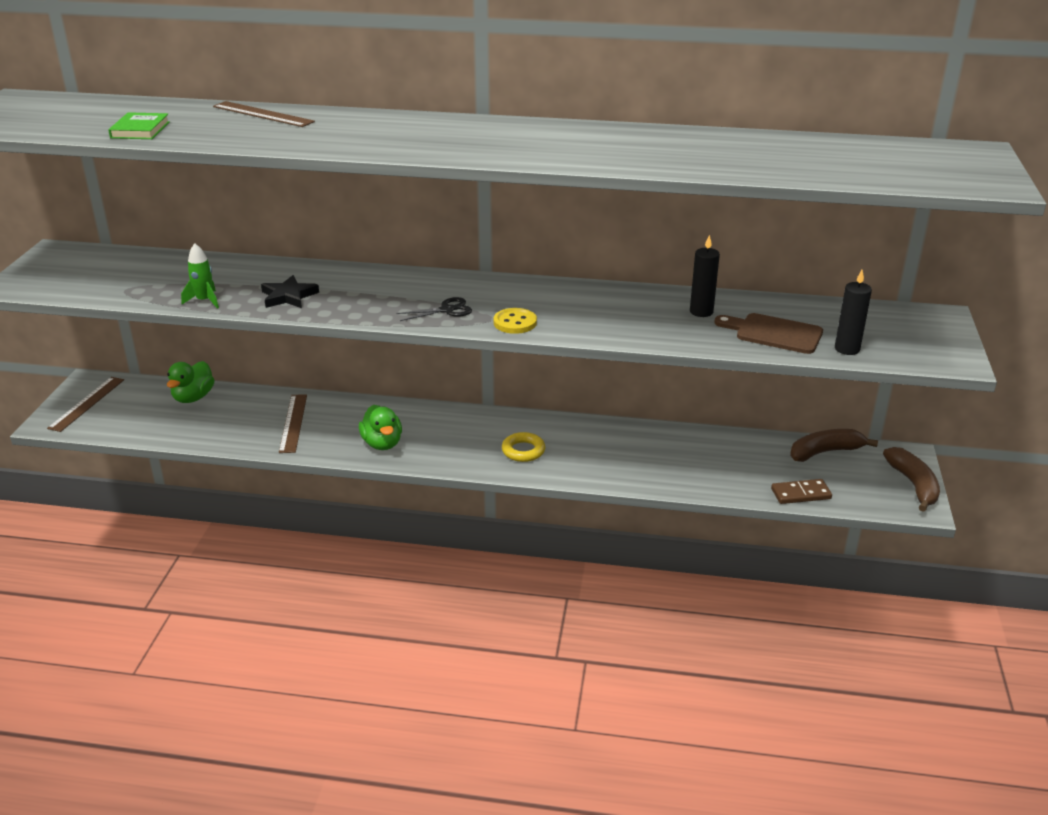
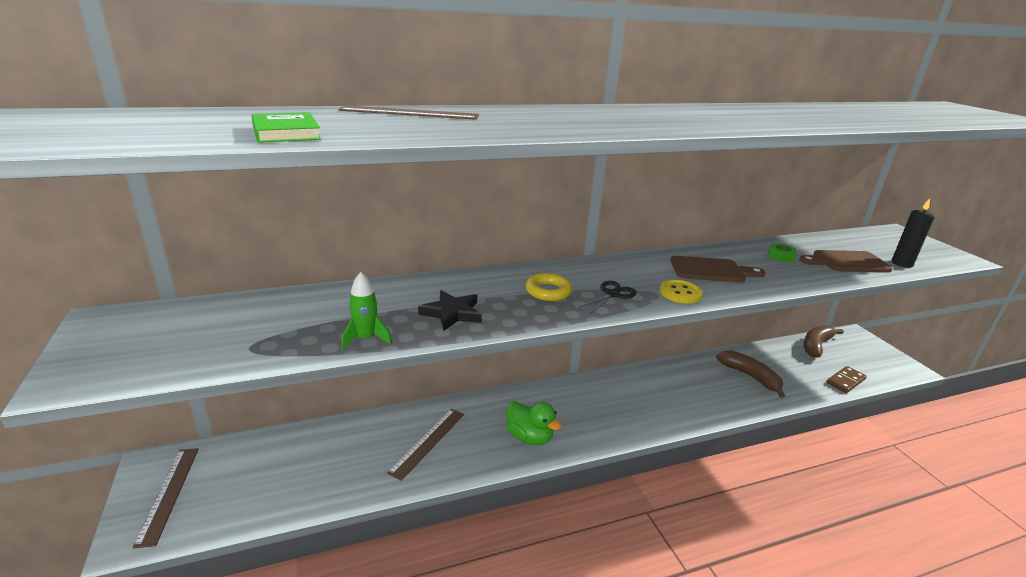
camera: 30 degrees left, 5 degrees down
(193, 397) = (298, 446): green duck -> none
(293, 423) = (428, 442): brown ruler -> brown ruler turned 60 degrees clockwise
(523, 451) = (644, 406): yellow ring -> yellow ring (548, 291)
(588, 309) = (711, 270): none -> brown cutting board
(701, 312) = (781, 256): black candle -> green nut
(913, 485) = (886, 354): brown banana -> brown banana (750, 377)

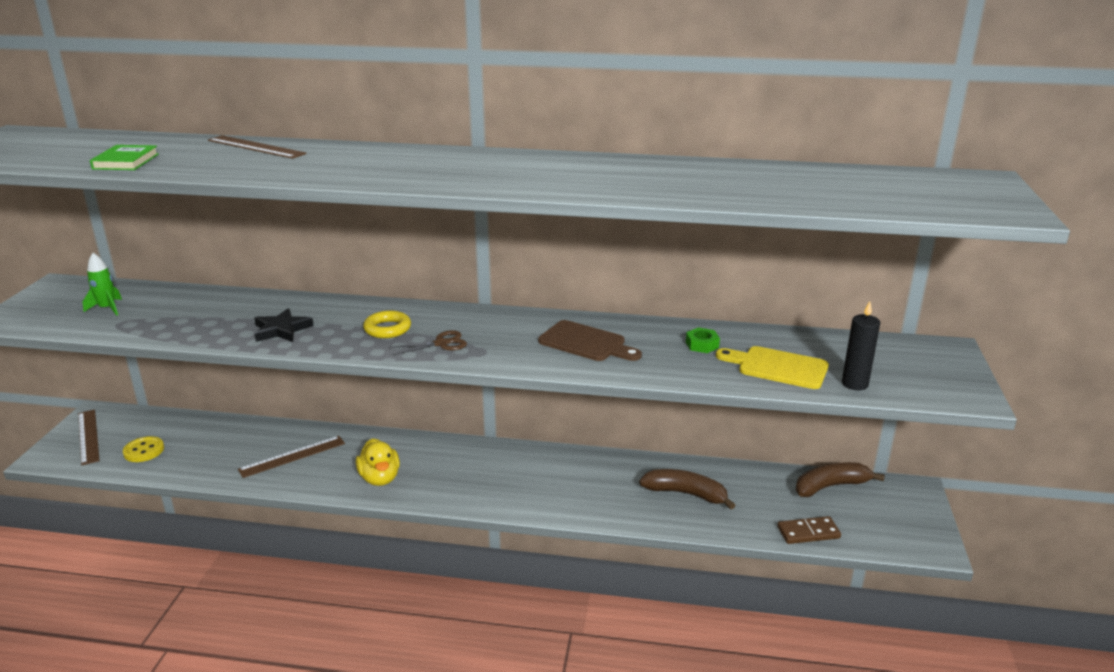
camera: 30 degrees right, 0 degrees up
(169, 494) = (88, 436): brown ruler -> brown ruler turned 45 degrees counterclockwise
(366, 339) = (195, 335): green rocket -> green rocket (107, 308)
(529, 437) = (380, 478): green duck -> yellow duck
(612, 294) = (441, 343): black scissors -> brown scissors
(680, 293) = (510, 357): yellow button -> yellow button (144, 451)
(750, 377) = (686, 494): brown banana -> brown banana turned 60 degrees counterclockwise
(847, 262) = (778, 367): brown cutting board -> yellow cutting board

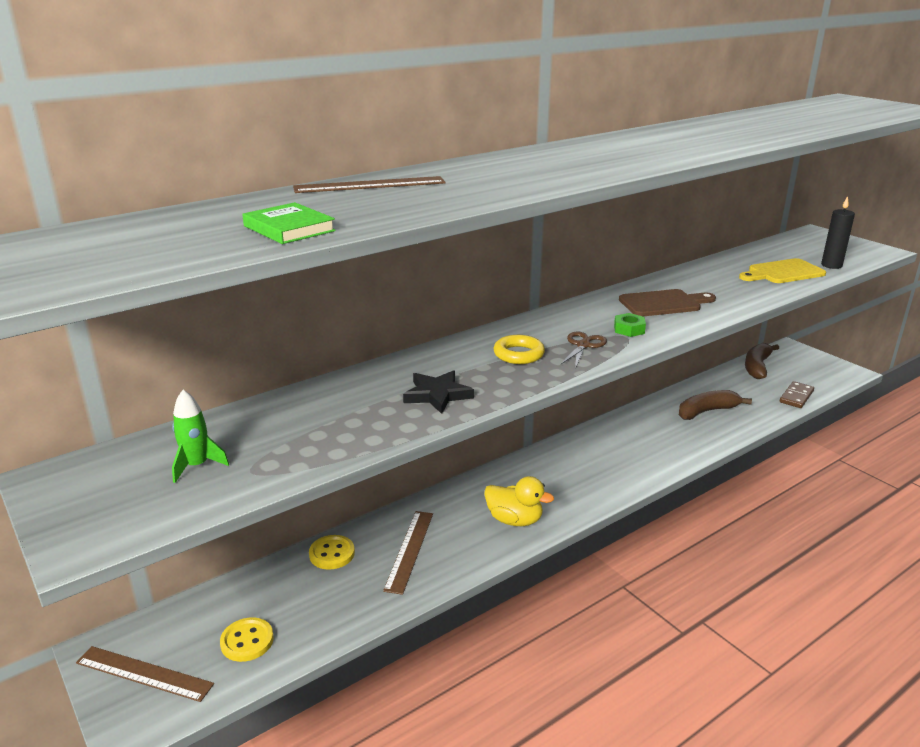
camera: 45 degrees left, 0 degrees up
(255, 432) = (332, 554): none -> yellow button
(702, 345) = (721, 277): green nut -> green nut (629, 329)

